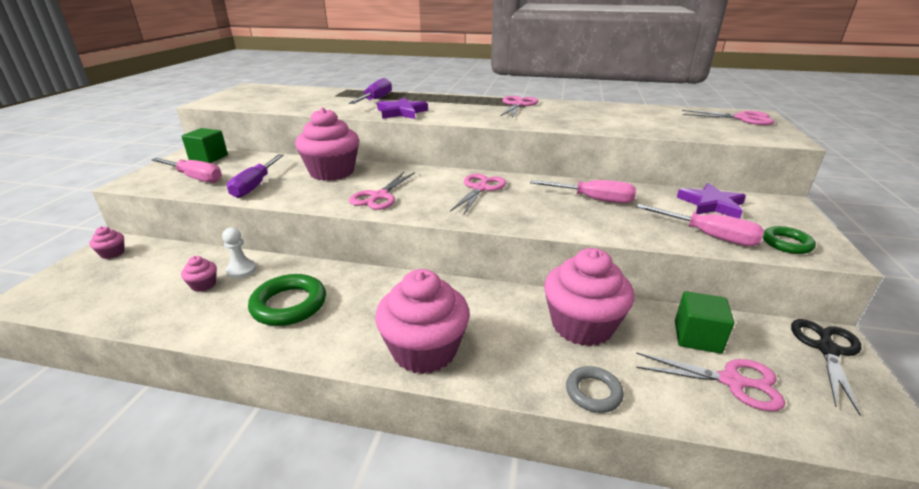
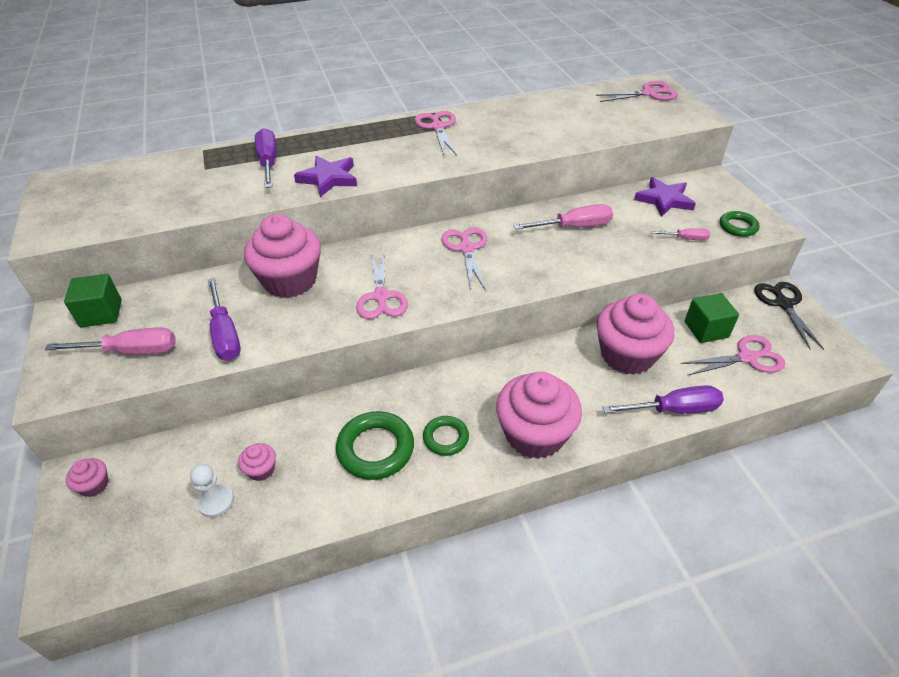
camera: 30 degrees left, 15 degrees up
(241, 270) = (281, 435): white pawn -> white pawn (216, 501)
(348, 320) = (446, 438): none -> green ring
(593, 392) = (675, 409): grey ring -> purple screwdriver
(709, 236) = (686, 239): pink screwdriver -> pink screwdriver, size x0.55

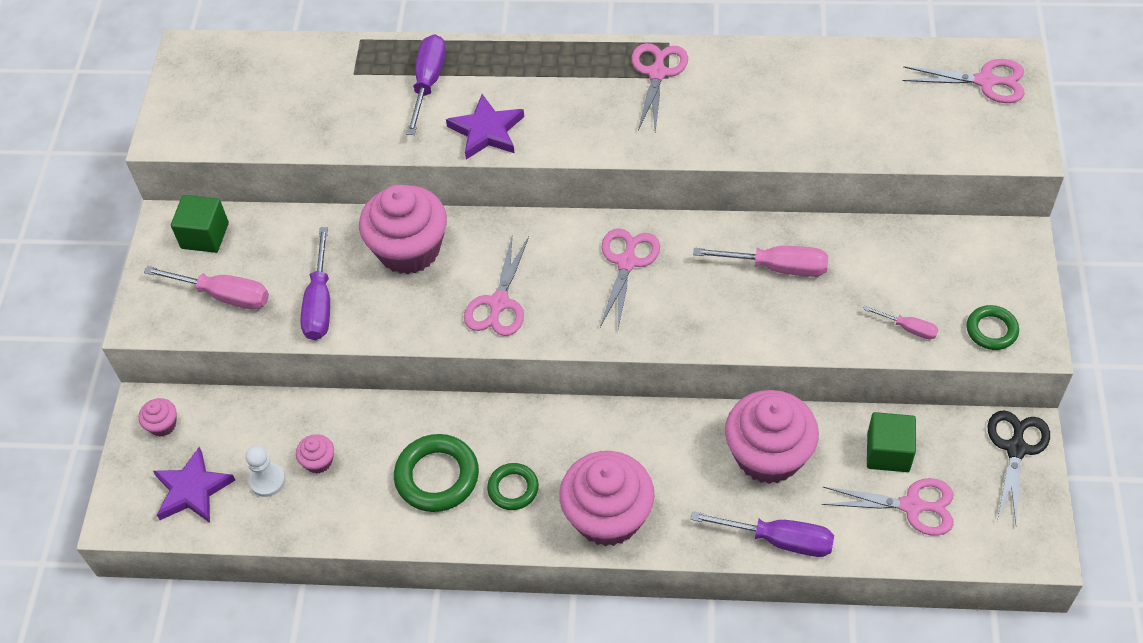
camera: 25 degrees right, 10 degrees up
(664, 200) = (924, 257): purple star -> purple star (192, 490)

